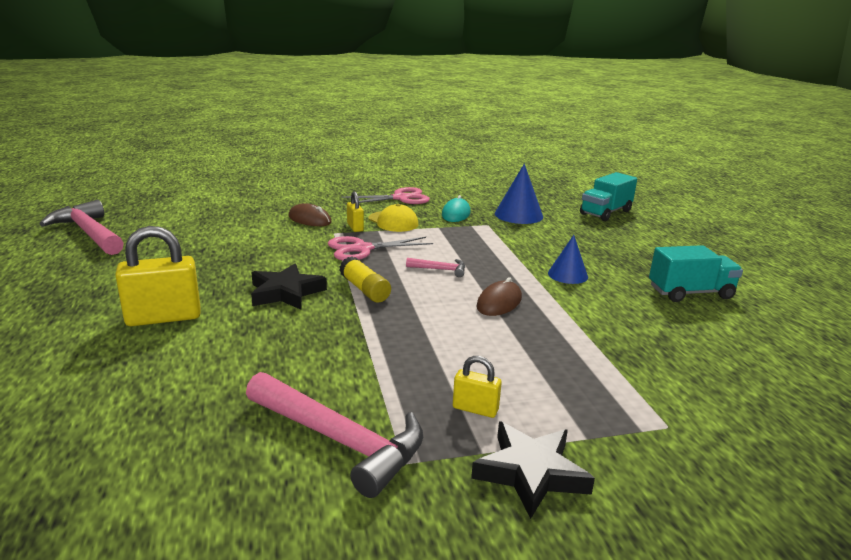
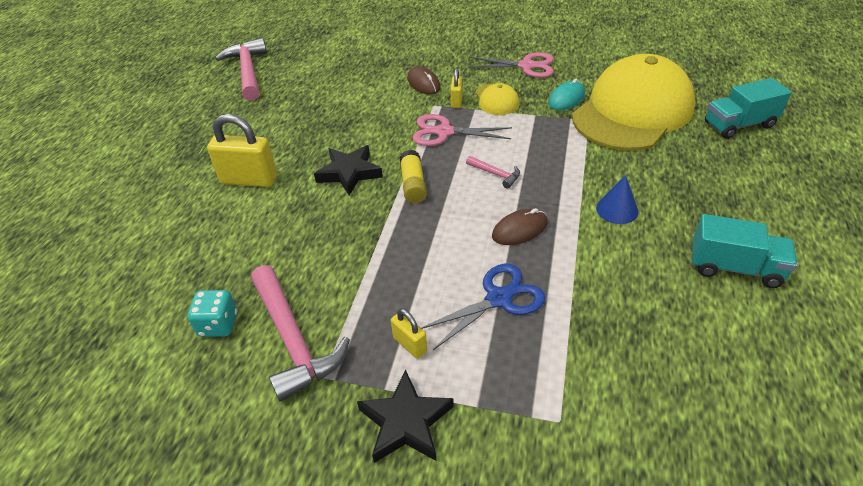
camera: 30 degrees right, 20 degrees up
(227, 452) = (218, 324): none -> turquoise dice
(518, 215) = (632, 111): blue cone -> yellow cap
(527, 353) = (498, 299): none -> blue scissors

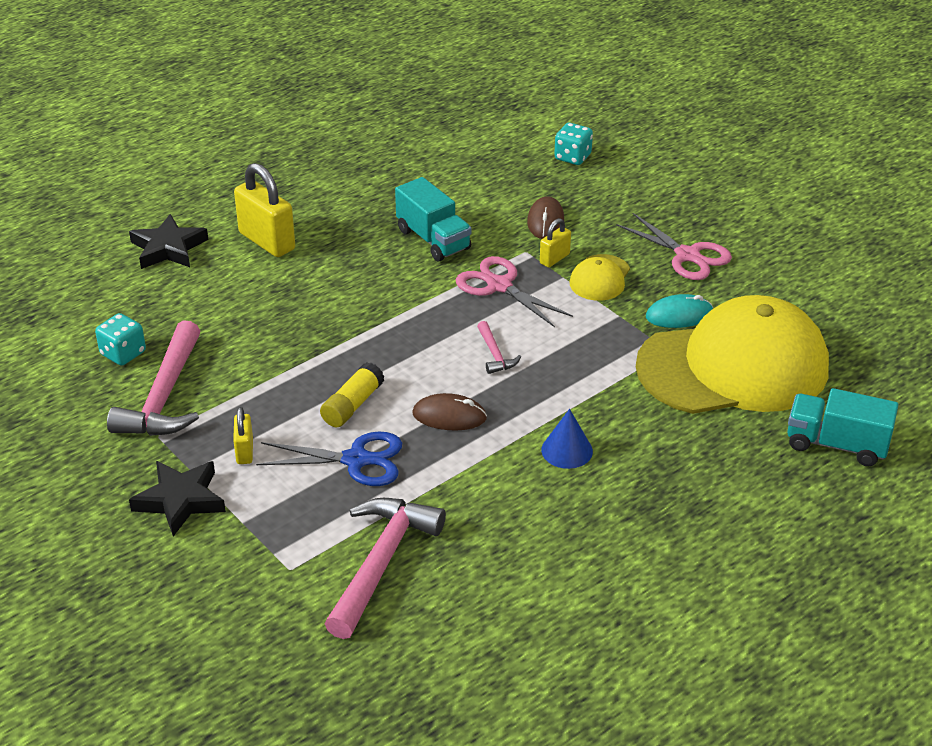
camera: 35 degrees right, 5 degrees down
(248, 71) = (383, 121): pink hammer -> pink hammer (381, 563)
(349, 173) = (360, 280): black star -> black star (168, 248)
(394, 44) = (572, 157): none -> turquoise dice
(413, 184) = (405, 322): yellow glue stick -> yellow glue stick (352, 405)
(734, 268) = (603, 560): turquoise truck -> turquoise truck (433, 240)

